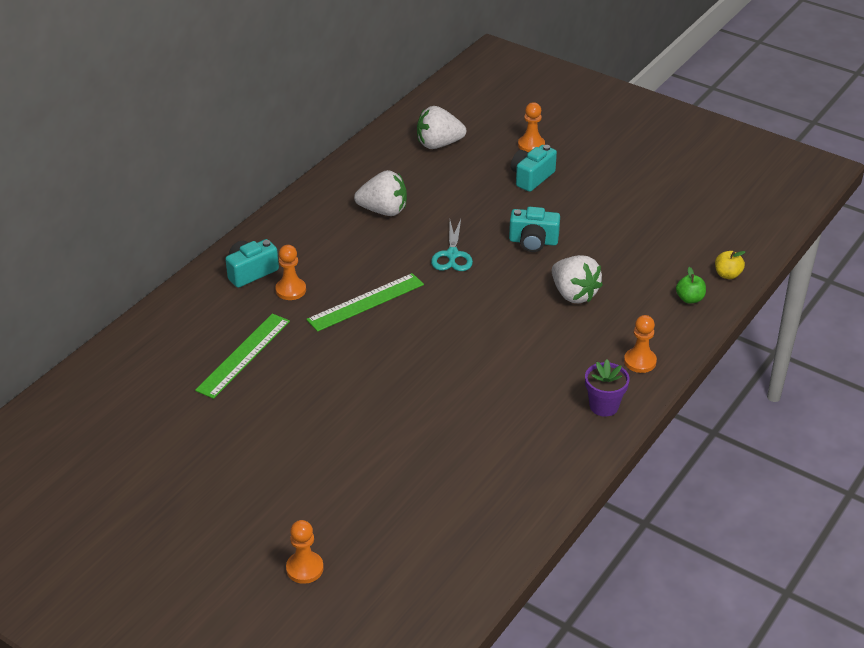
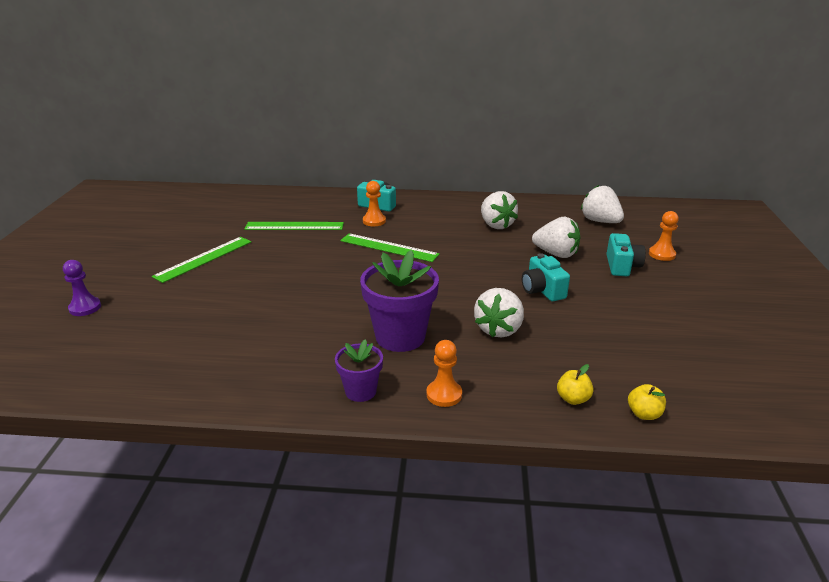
camera: 60 degrees right, 10 degrees down
(264, 450) = (204, 259): none -> green ruler
(304, 568) = (85, 308): orange pawn -> purple pawn
(452, 255) = (480, 262): turquoise scissors -> none
(477, 202) = (556, 254): none -> white strawberry
(531, 177) = (622, 266): turquoise camera -> turquoise camera turned 90 degrees clockwise
(541, 355) = (400, 337): none -> purple flower pot
(689, 299) = (573, 399): green apple -> yellow apple

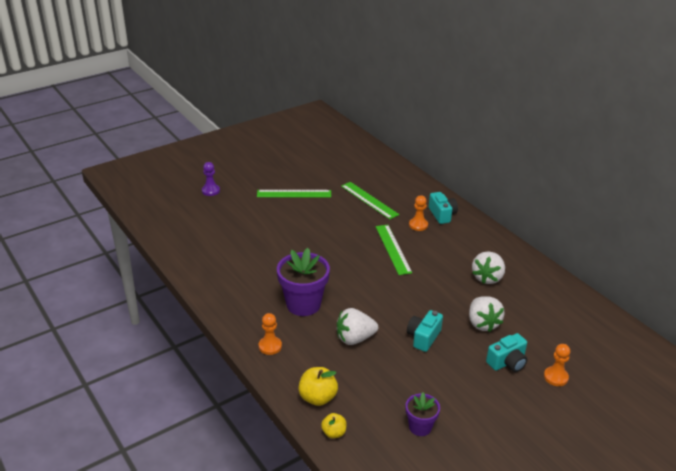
camera: 50 degrees right, 5 degrees up
(360, 391) = (242, 316): purple flower pot -> purple flower pot (420, 427)
(573, 399) = (318, 397): yellow apple -> yellow apple, size x1.62
(600, 221) = (568, 325): white strawberry -> none

